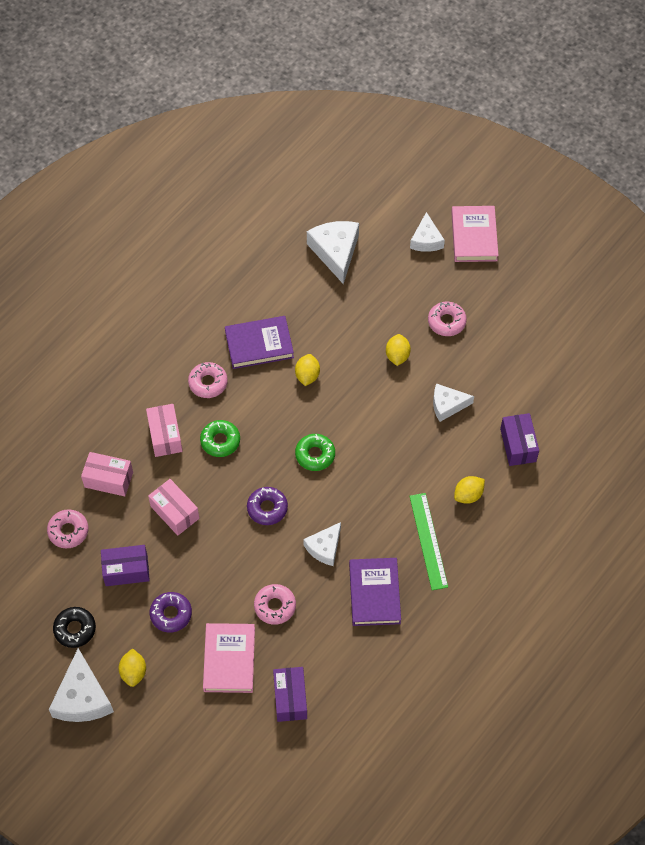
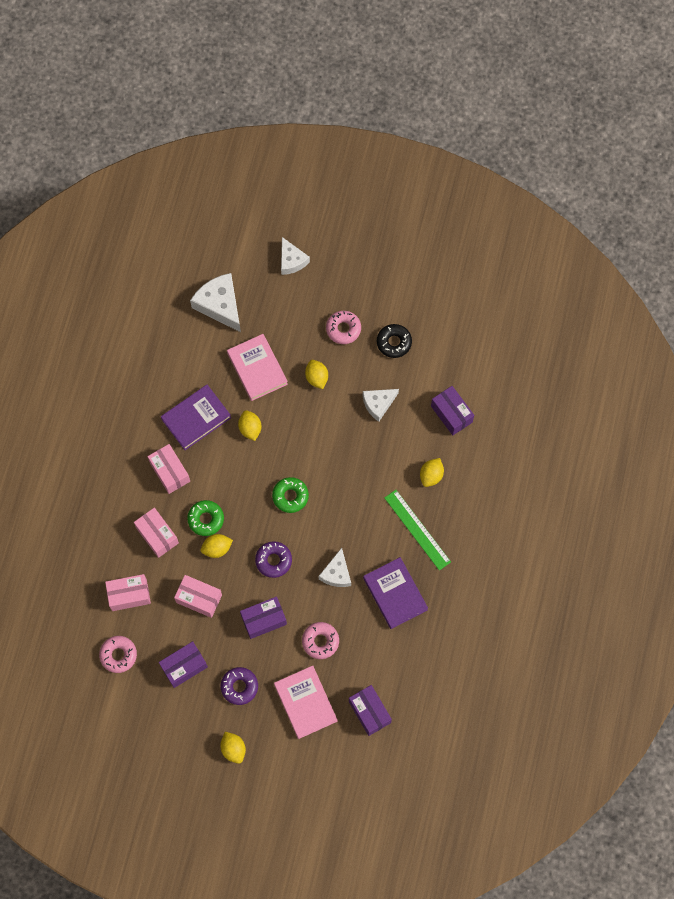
camera: 25 degrees left, 10 degrees up
(75, 629) = (167, 735): black donut -> black donut (394, 342)
(82, 697) = (202, 789): white cheese -> none
(208, 383) = (170, 472): pink donut -> pink box
(217, 473) = (217, 548): none -> yellow lemon
(228, 560) = (264, 620): none -> purple box
(474, 236) = (330, 240): pink book -> pink book (257, 369)

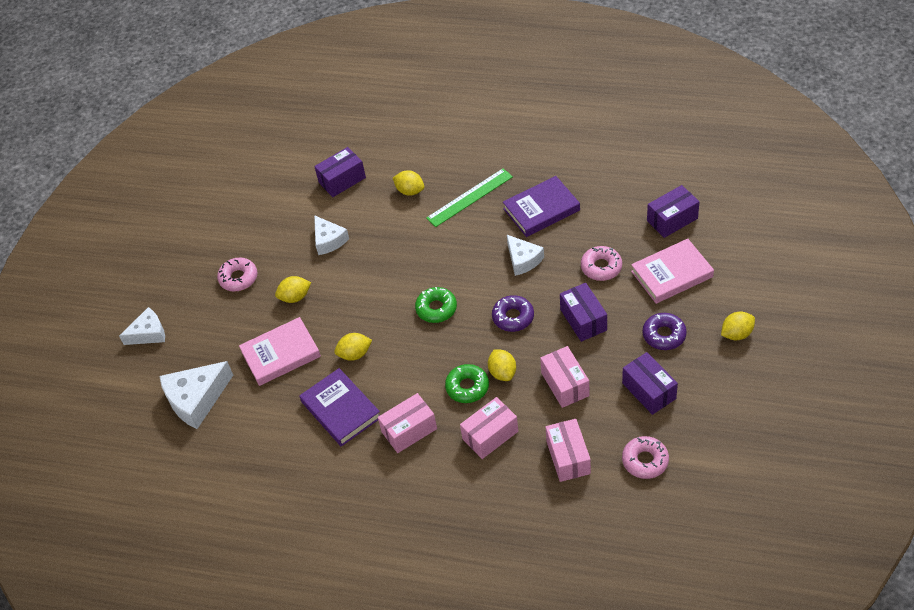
camera: 85 degrees left, 20 degrees down
(199, 598) = (565, 384): pink box -> pink box turned 45 degrees counterclockwise
(336, 573) = (523, 260): white cheese -> white cheese turned 45 degrees clockwise
(394, 342) = (258, 233): black donut -> none

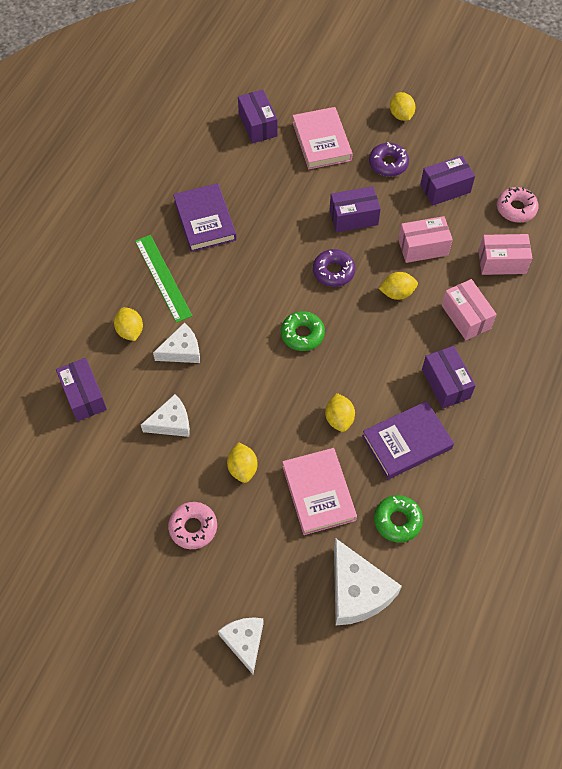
camera: 85 degrees left, 10 degrees up
(409, 430) = (445, 383): pink box -> purple box
(410, 191) = (130, 331): yellow lemon -> yellow lemon turned 60 degrees counterclockwise
(467, 387) = (406, 325): green donut -> green donut (397, 521)
(523, 260) = (264, 249): white cheese -> white cheese (182, 351)
(601, 267) = (295, 190): pink donut -> none

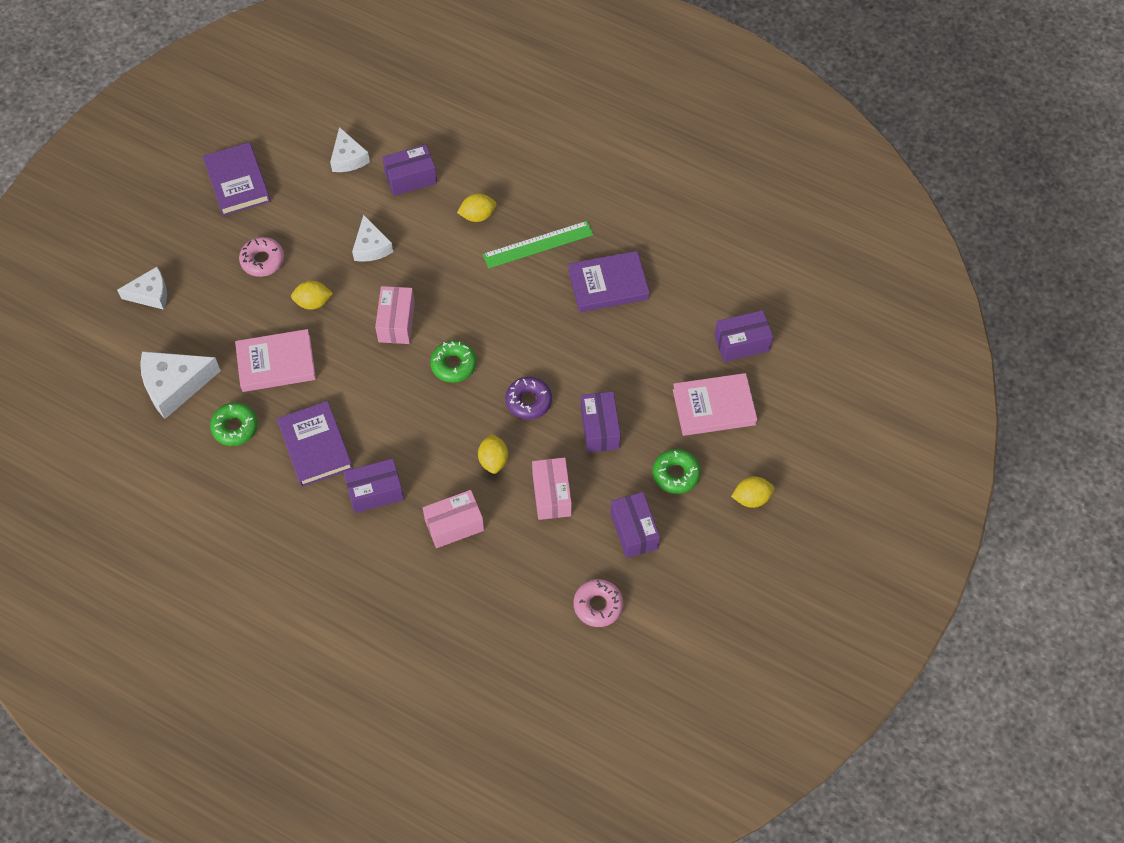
camera: 95 degrees right, 0 degrees up
(88, 572) = (237, 182): none -> purple book
(182, 351) = (449, 258): white cheese -> white cheese (348, 158)
(339, 419) = (351, 388): yellow lemon -> none
(388, 163) = (676, 474): purple donut -> green donut
(502, 262) = (522, 575): pink box -> pink box (396, 322)

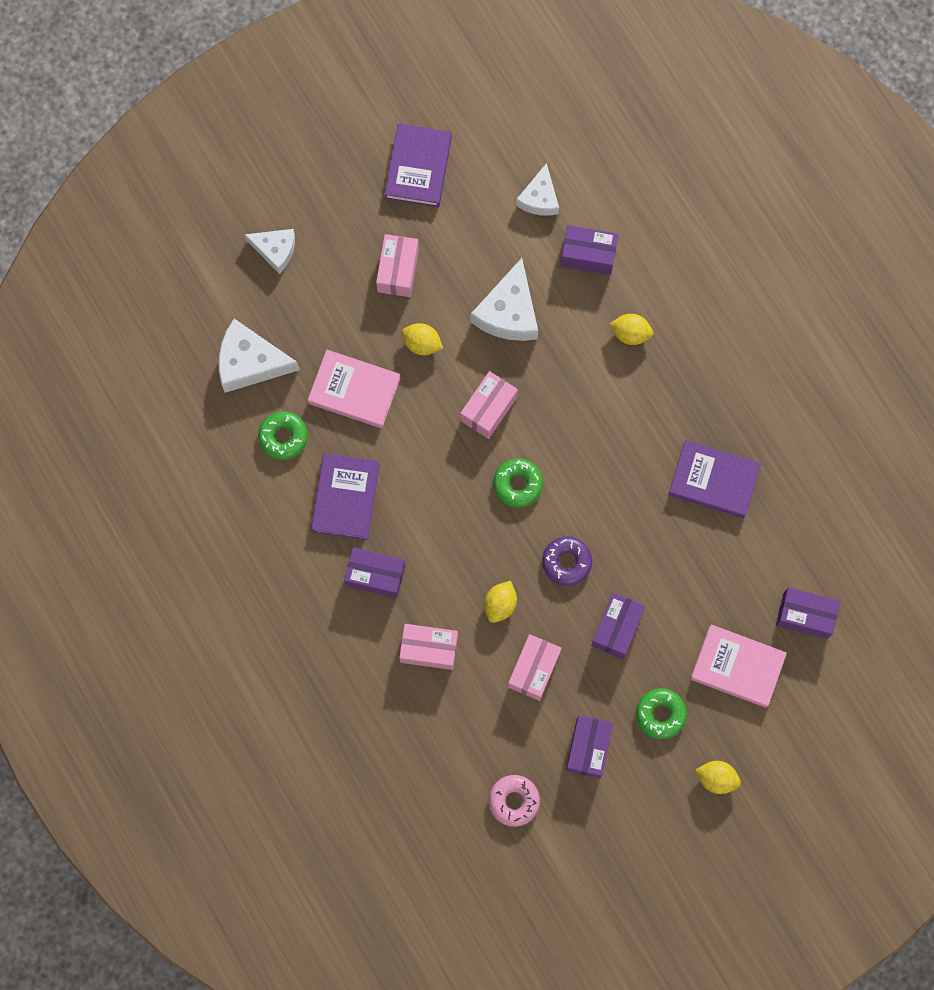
camera: 30 degrees right, 15 degrees up
(262, 260) = (398, 270): pink donut -> pink box
(371, 247) = (508, 312): white cheese -> white cheese, size x1.57
(538, 245) = (671, 398): green ruler -> none

